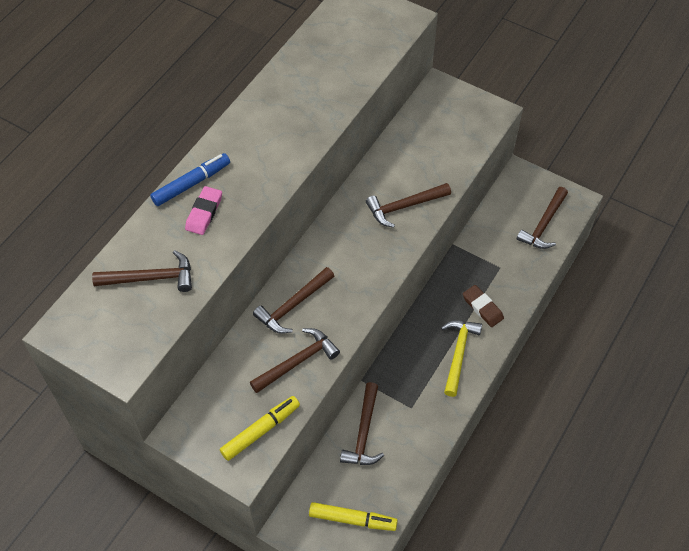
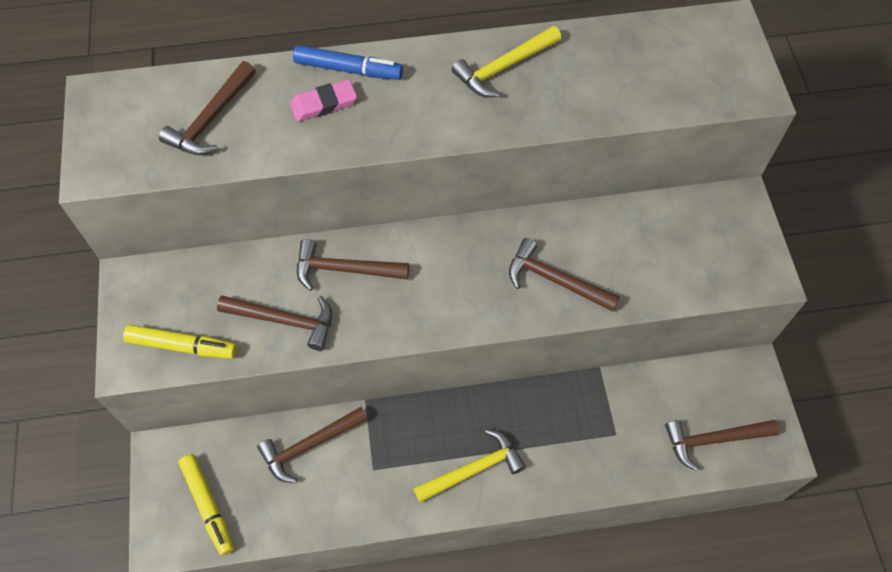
camera: 50 degrees right, 5 degrees up
(151, 278) = (211, 119): brown hammer -> brown hammer turned 75 degrees clockwise
(273, 110) = (503, 67): none -> yellow hammer
(482, 307) = (550, 453): brown eraser -> none

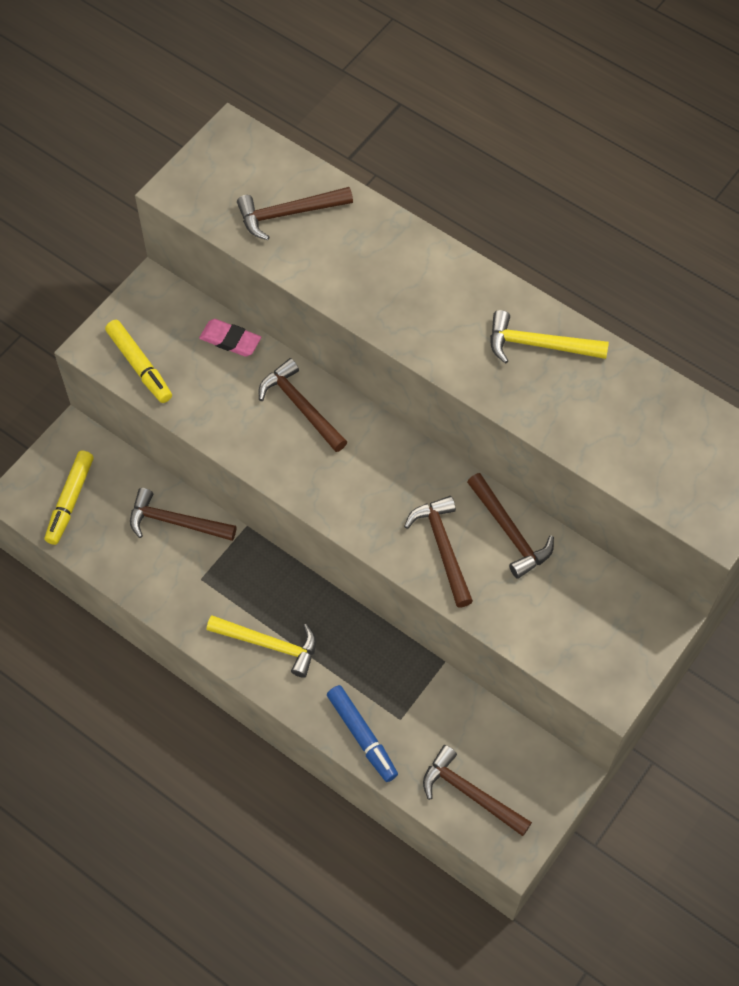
camera: 45 degrees right, 0 degrees up
(284, 321) = (222, 407): brown hammer -> brown hammer (509, 532)
(324, 104) = (376, 265): pink eraser -> pink eraser (230, 340)
(348, 69) = (422, 252): blue marker -> blue marker (362, 735)

